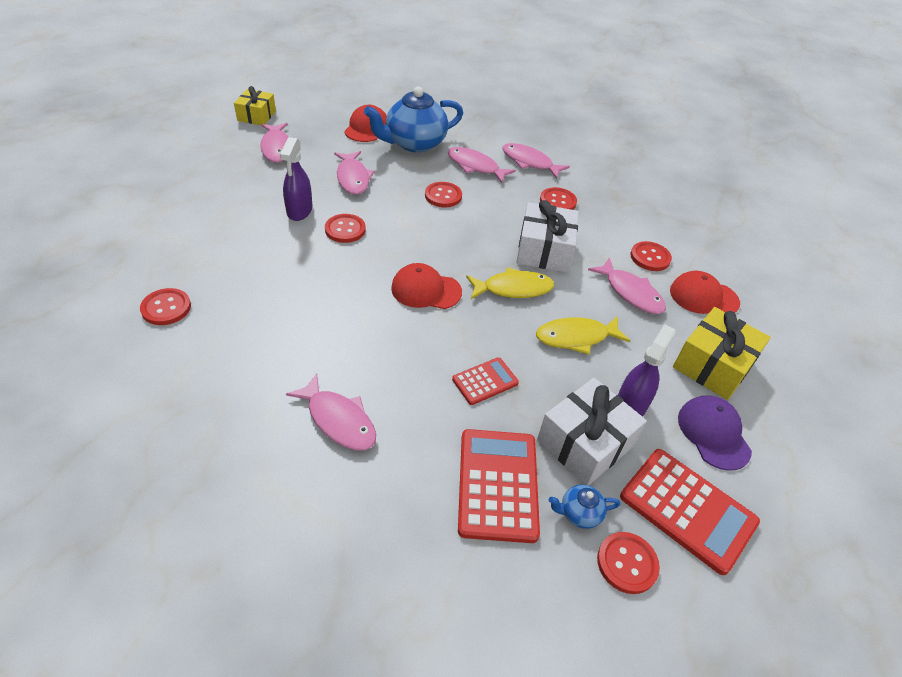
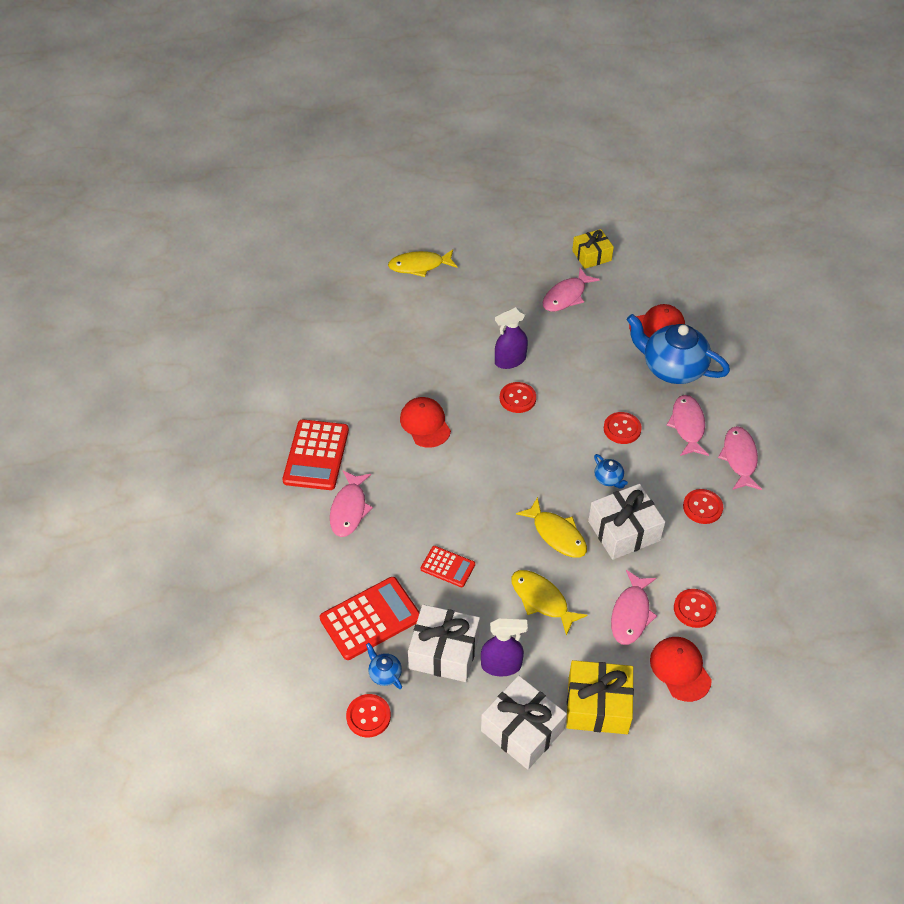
camera: 60 degrees right, 5 degrees up
(115, 200) = (419, 266): none -> yellow fish
(166, 308) = (356, 366): red button -> none
(353, 178) = (581, 363): pink fish -> none
(426, 290) = (502, 483): red cap -> red cap (425, 424)
(485, 229) = (608, 479): none -> blue teapot
(687, 509) = (438, 737): red calculator -> red calculator (316, 455)
(713, 433) = (522, 730): purple cap -> white gift

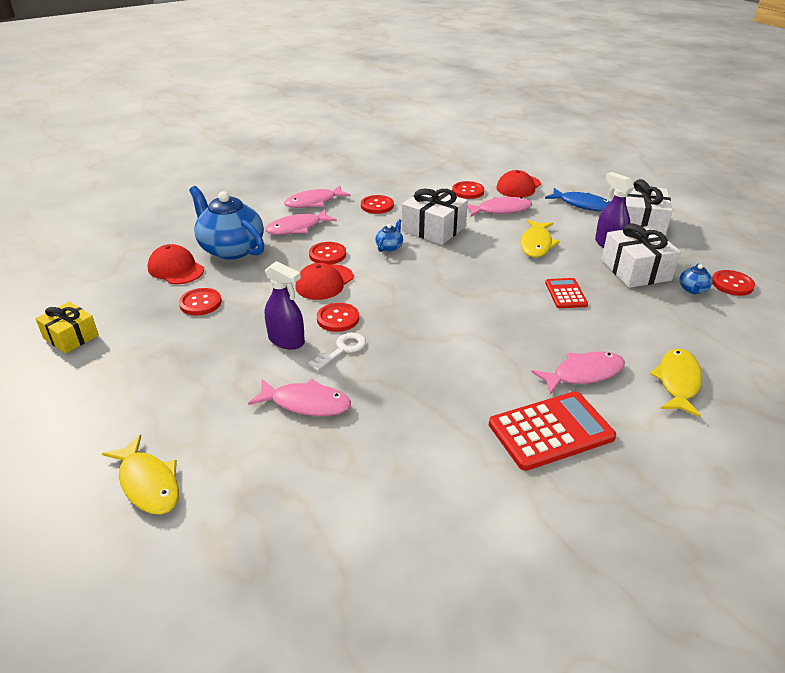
camera: 120 degrees left, 15 degrees down
(370, 618) = (664, 314): red calculator -> none
(425, 424) = (426, 366): red cap -> red cap (324, 282)
(477, 386) = (342, 349): none -> white key
(557, 534) = (470, 254): yellow fish -> yellow fish (677, 382)
(566, 296) = (155, 334): pink fish -> pink fish (306, 403)
(593, 328) = (200, 303): none -> red button
(597, 705) = (582, 205): yellow gift -> blue fish
(672, 368) = (231, 249): blue teapot -> blue teapot turned 135 degrees clockwise

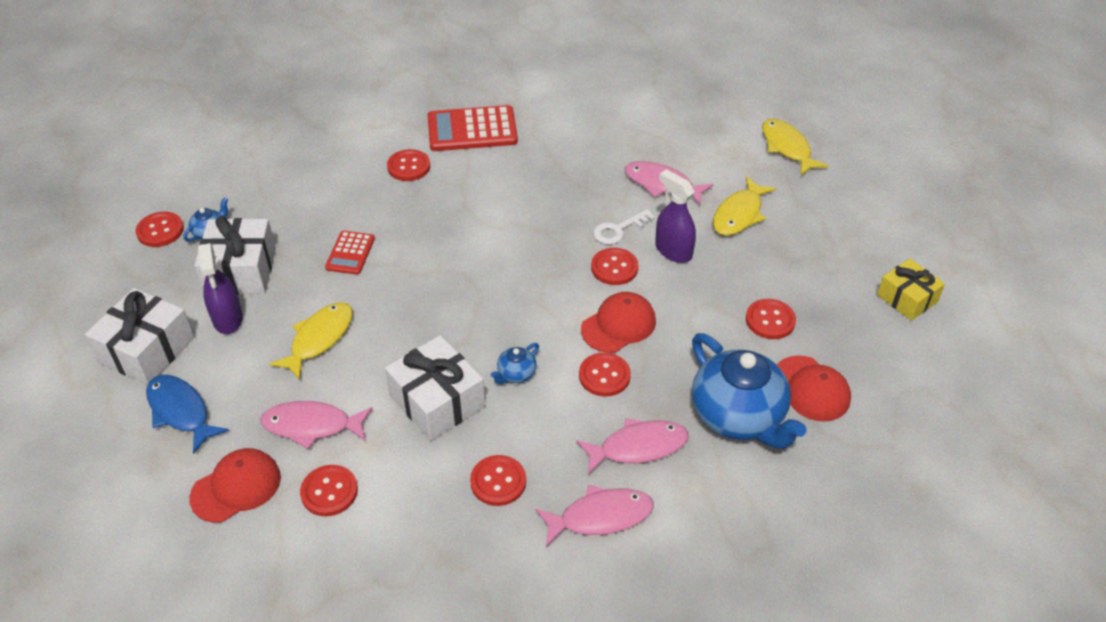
camera: 165 degrees left, 10 degrees up
(583, 374) = (409, 167): pink fish -> red button
(677, 382) = (336, 146): yellow fish -> yellow fish (739, 214)

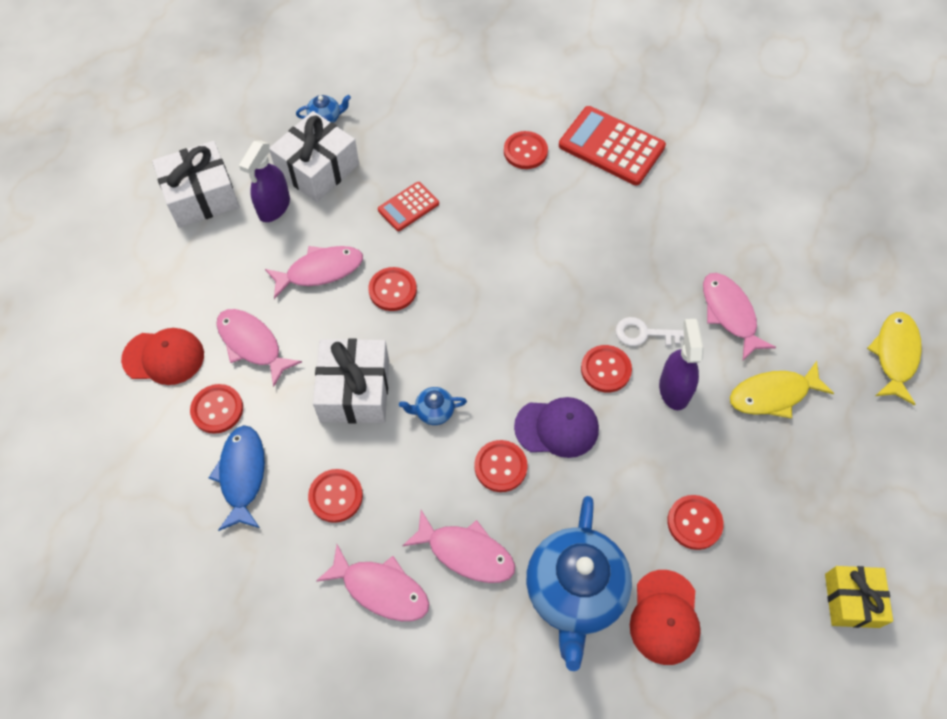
camera: 40 degrees right, 15 degrees up
(160, 231) = (293, 94): red button -> red button (392, 290)
(181, 411) = (180, 266): blue fish -> blue fish (242, 475)
(319, 339) = (320, 271): yellow fish -> pink fish
(618, 325) = (557, 428): red cap -> purple cap

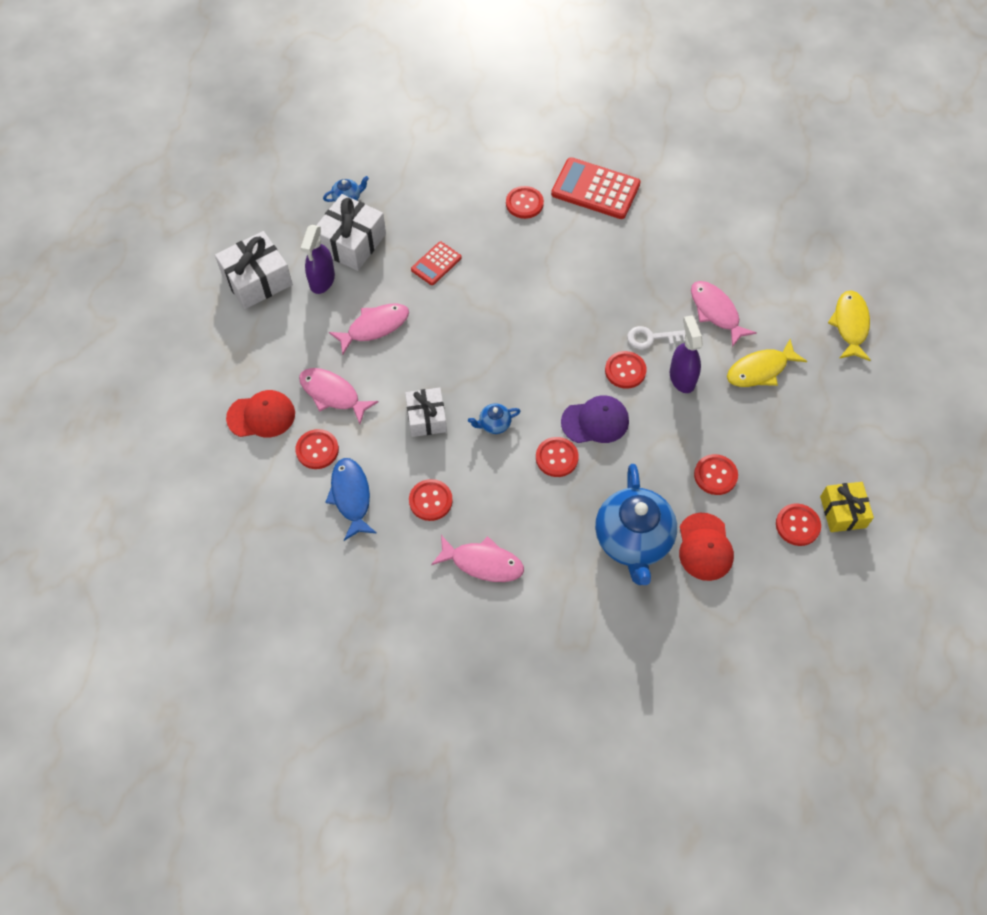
camera: 10 degrees left, 0 degrees up
(355, 390) = (426, 418): white gift -> white gift, size x0.66
(392, 290) = (438, 334): red button -> red button (797, 525)
(466, 552) = (543, 525): pink fish -> none

